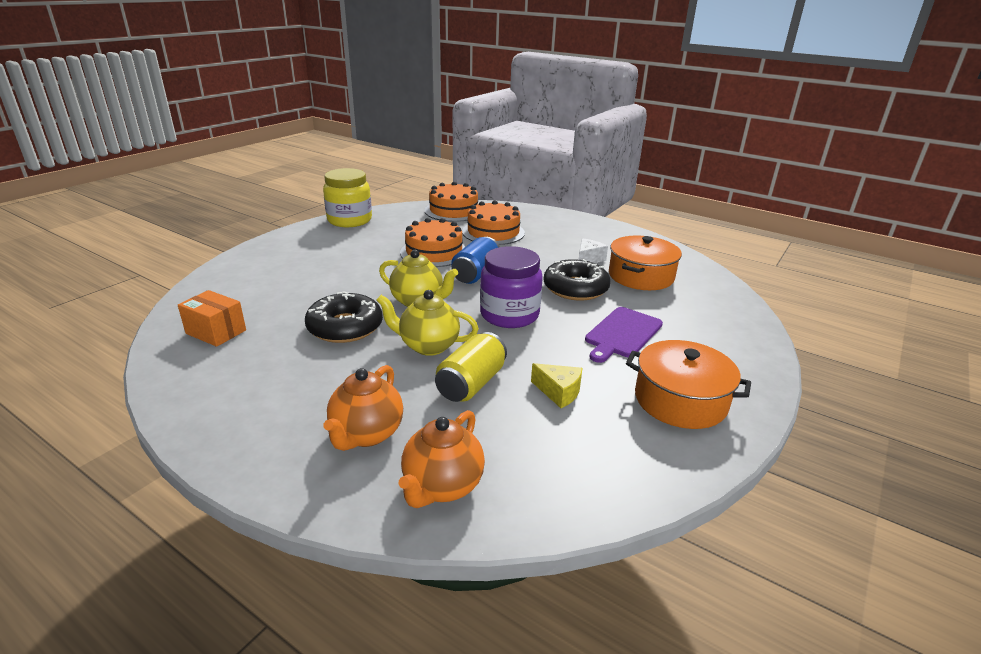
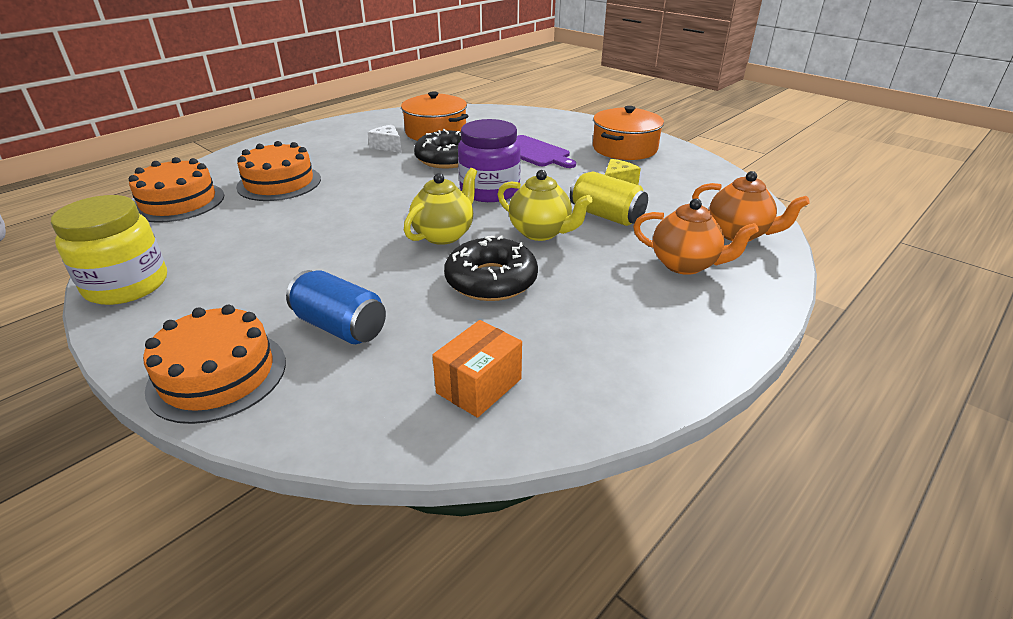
camera: 80 degrees left, 5 degrees up
(428, 346) = (541, 232): yellow teapot -> yellow teapot turned 75 degrees counterclockwise
(434, 252) = (313, 221): orange cake -> orange cake (218, 375)
(476, 274) = (391, 200): blue can -> blue can (340, 327)

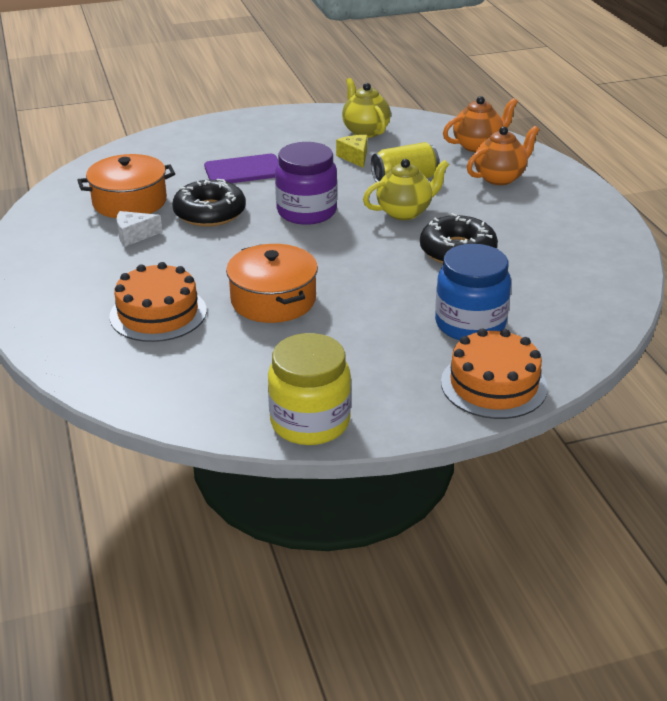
camera: 60 degrees left, 0 degrees up
(178, 202) = (137, 381): orange cake -> none
(340, 327) = (470, 324): blue can -> blue jar
(444, 235) = (367, 252): yellow teapot -> yellow teapot (365, 131)
(479, 386) = (577, 287): orange box -> none
(624, 148) = (290, 131): orange pot -> orange pot (273, 300)

